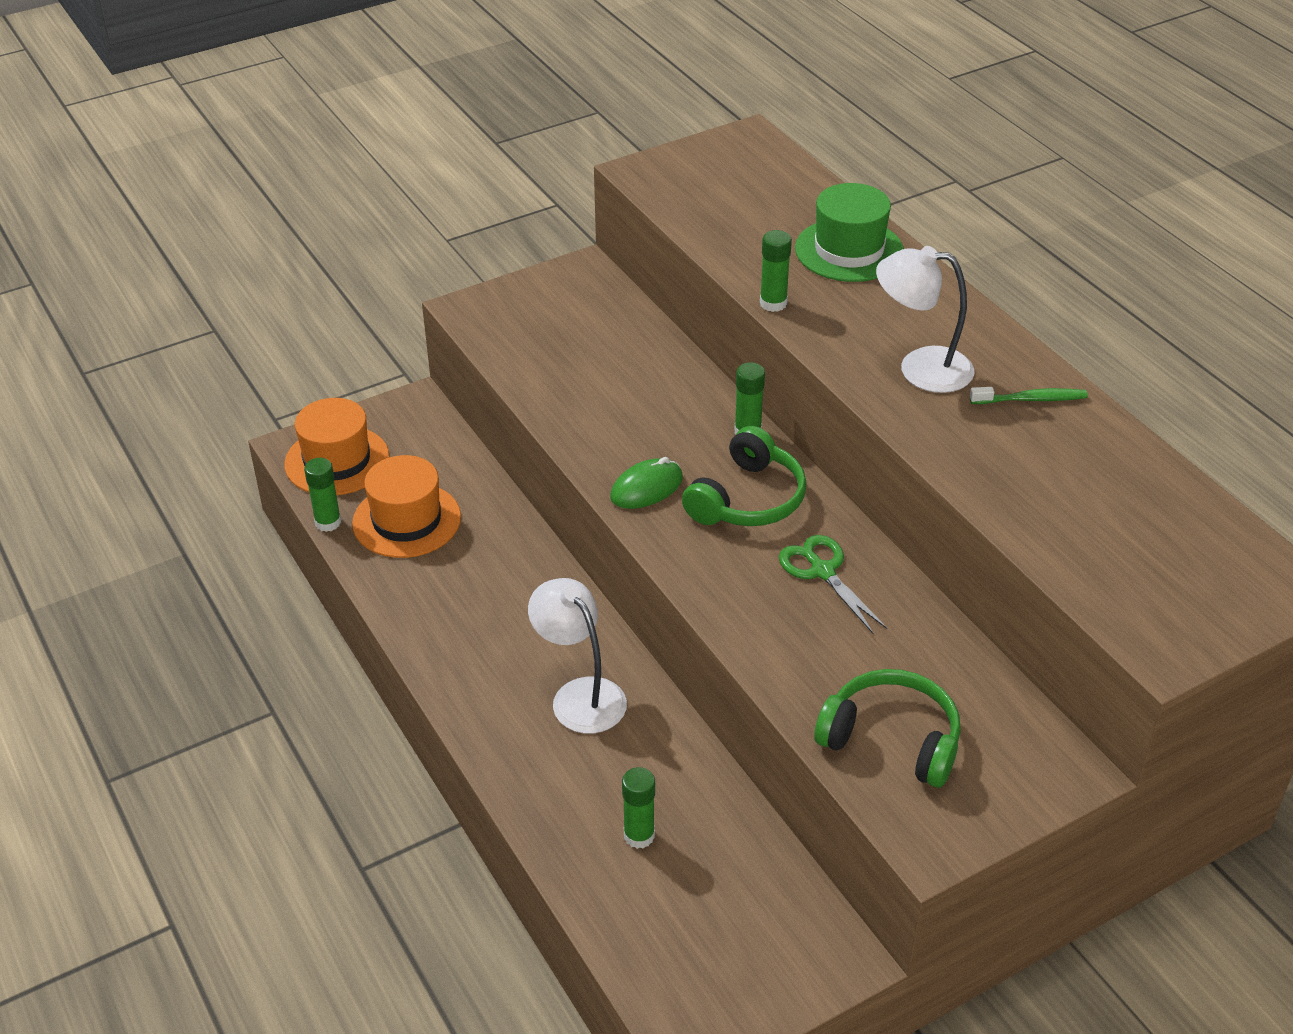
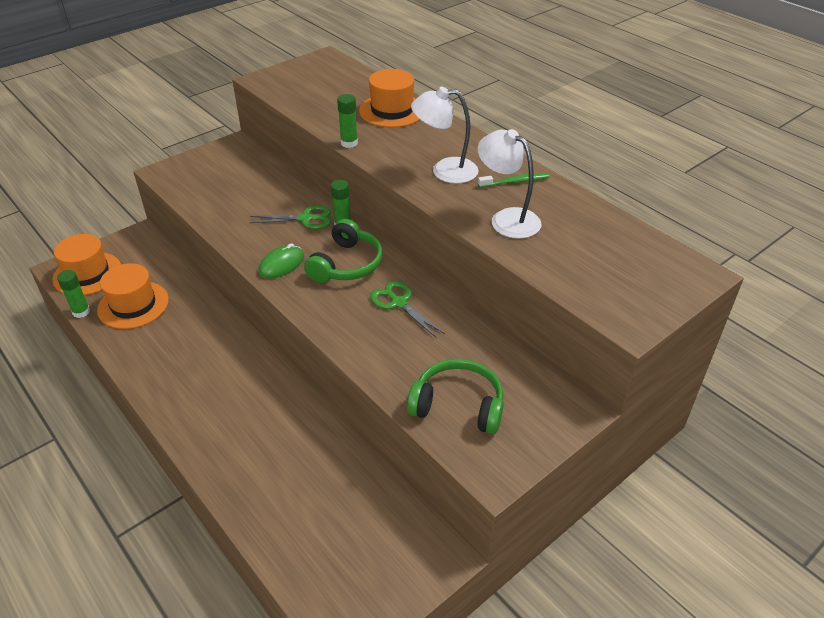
camera: 10 degrees left, 0 degrees up
(580, 695) = (251, 402): white lamp -> white lamp (507, 219)
(639, 835) = (297, 491): green glue stick -> none
(689, 415) = (305, 219): none -> green scissors
(849, 250) = (392, 111): green hat -> orange hat

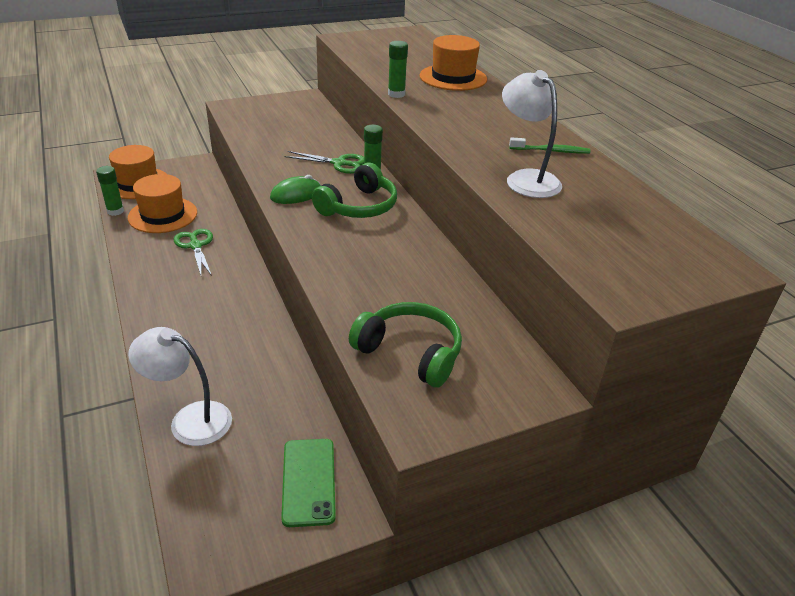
camera: 15 degrees right, 5 degrees down
(399, 303) = (394, 248): green scissors -> green scissors (195, 246)
(399, 538) = (308, 481): none -> green phone
(445, 171) = (480, 130): white lamp -> white lamp (190, 419)

